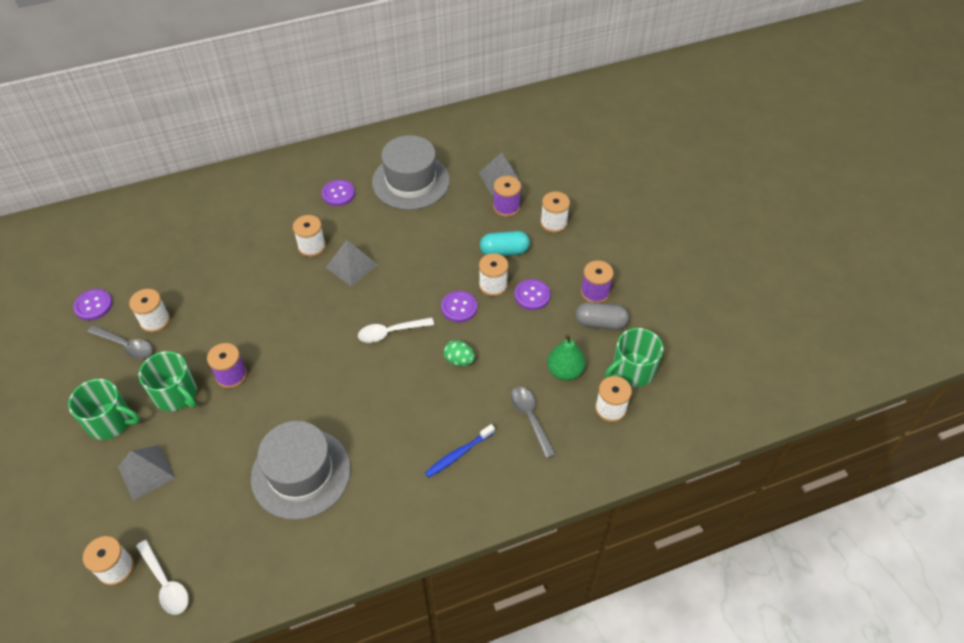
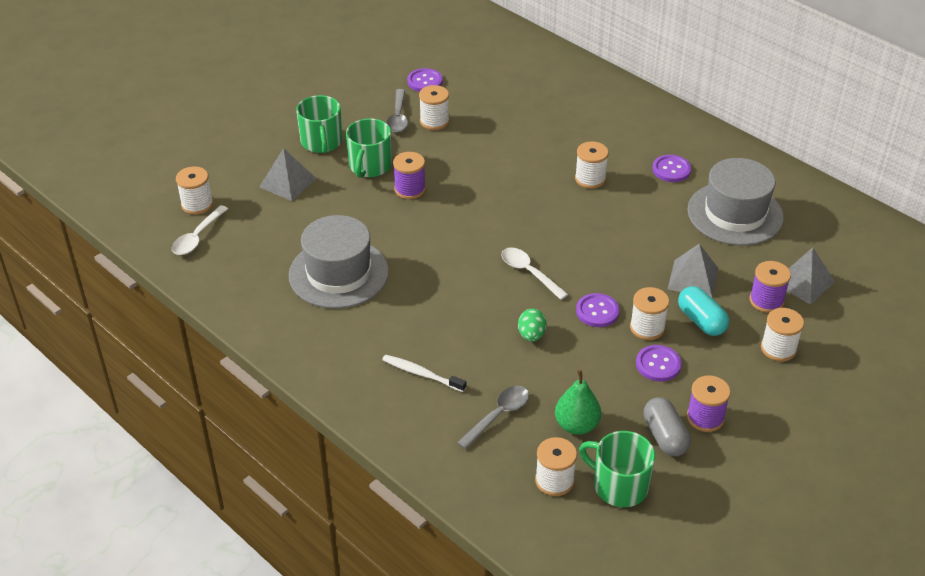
camera: 65 degrees right, 10 degrees down
(351, 266) = (588, 214): grey pyramid -> grey pyramid (693, 278)
(458, 454) = (421, 374): blue toothbrush -> white toothbrush

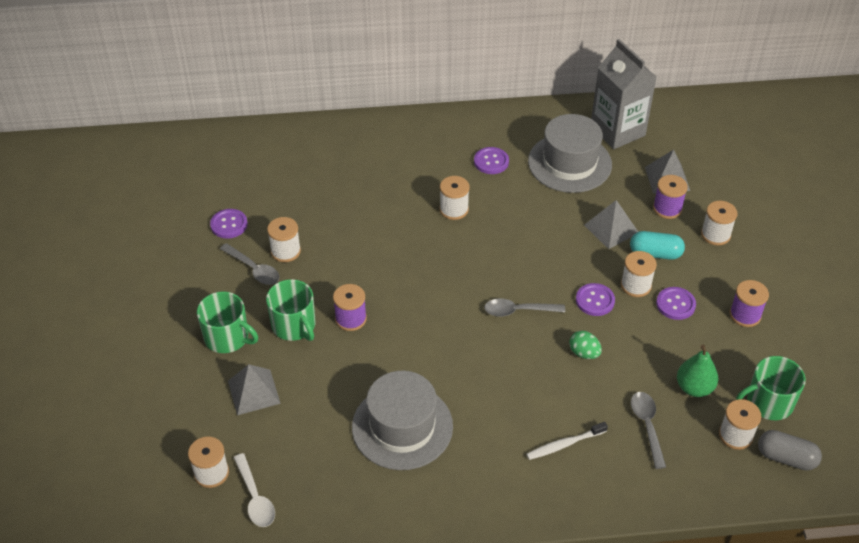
camera: 50 degrees left, 5 degrees up
(529, 273) = (518, 311): white spoon -> grey spoon
(665, 436) = (744, 347): grey capsule -> grey capsule (786, 457)
(816, 221) = (617, 131): none -> grey carton

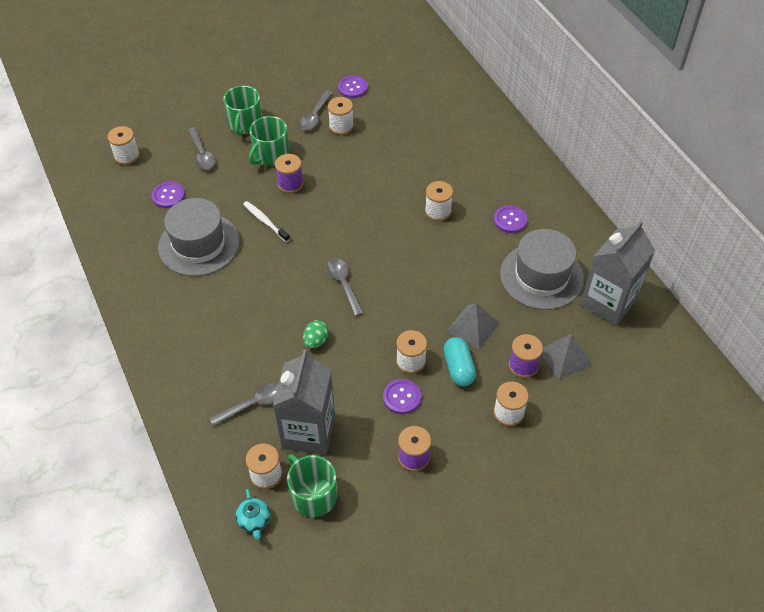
camera: 70 degrees right, 5 degrees up
(254, 392) = (202, 154): grey pyramid -> grey spoon
(255, 497) = (113, 184): white spoon -> none
(564, 444) = (215, 350): white toothbrush -> white toothbrush (265, 221)
(595, 300) = (379, 335): purple button -> purple button (168, 196)
(694, 387) = (308, 431): green pear -> grey carton
(786, 457) = (254, 520): grey capsule -> turquoise teapot

